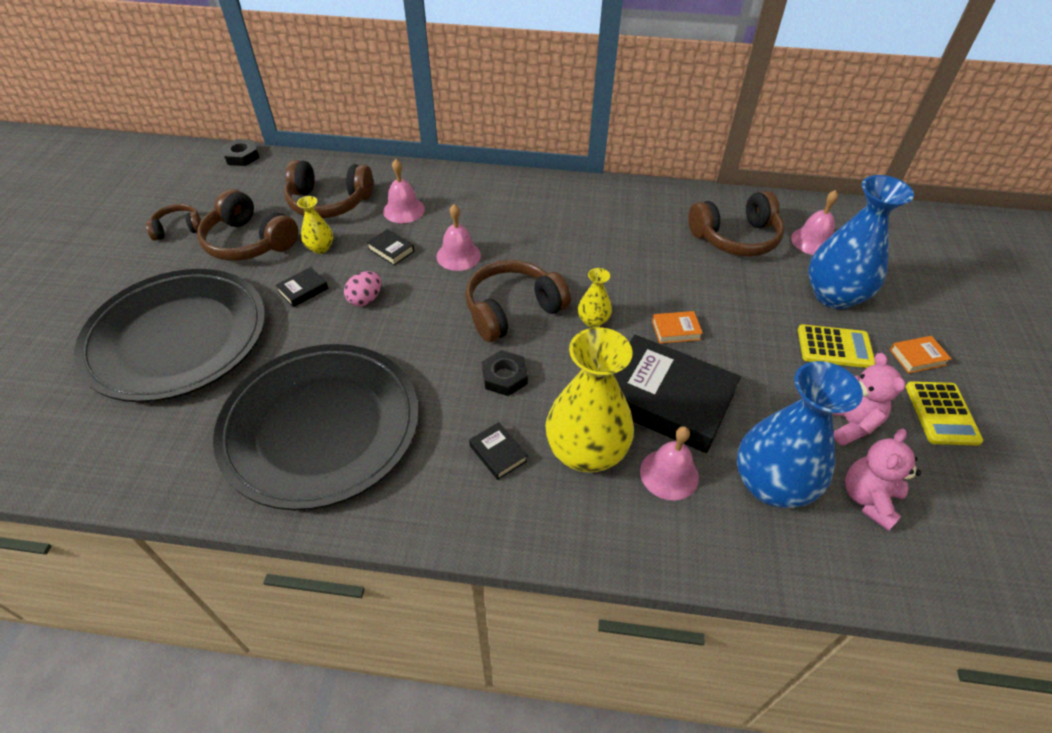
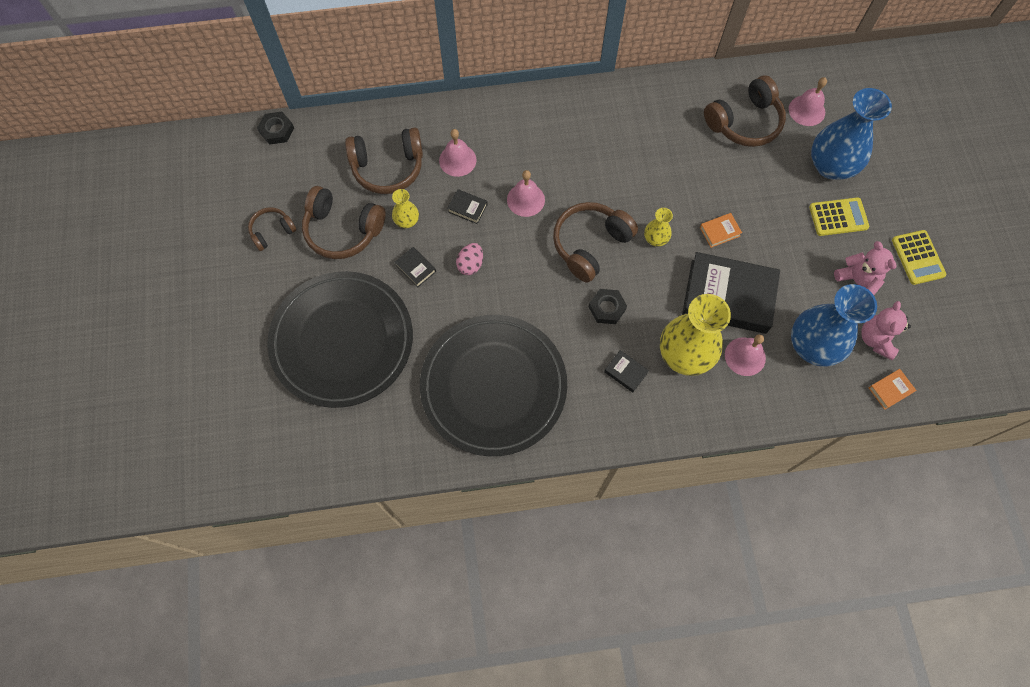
camera: 15 degrees left, 20 degrees up
(303, 290) = (415, 268): black book -> black book turned 75 degrees counterclockwise
(917, 357) = (898, 211): orange book -> orange book (890, 390)

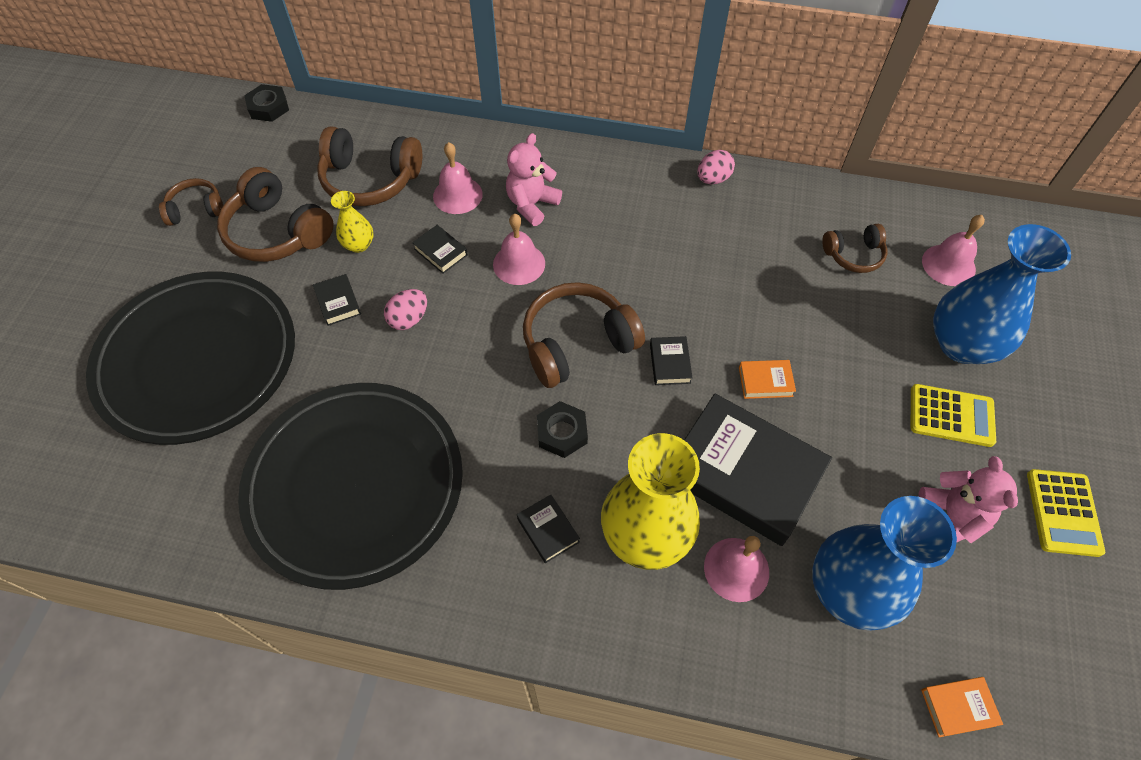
camera: 20 degrees right, 10 degrees down
(631, 92) = (713, 179): none -> pink egg
(655, 239) = (670, 363): yellow vase -> black book
(744, 122) = (854, 255): brown headphones -> brown headphones, size x0.57
(876, 339) = (958, 616): pink teddy bear -> pink teddy bear (532, 204)

